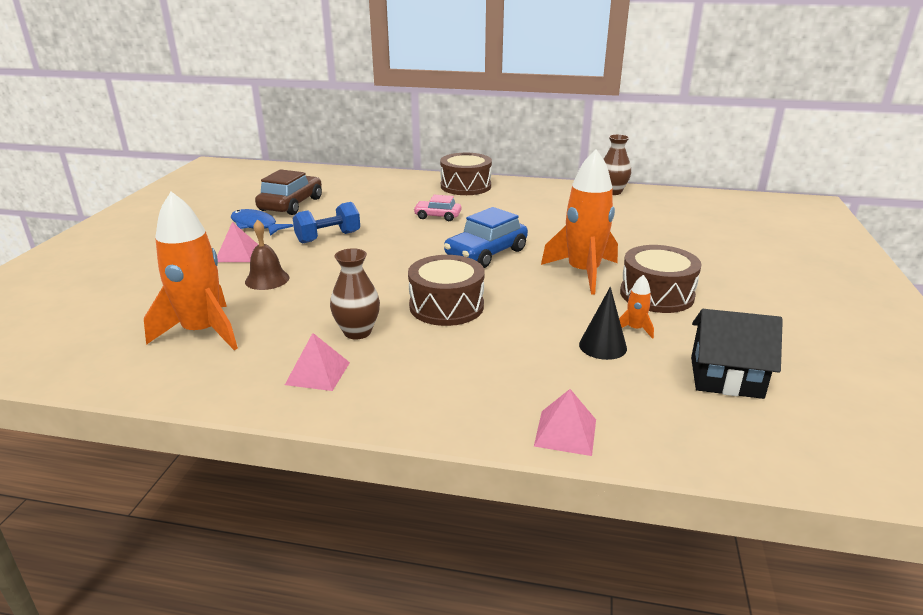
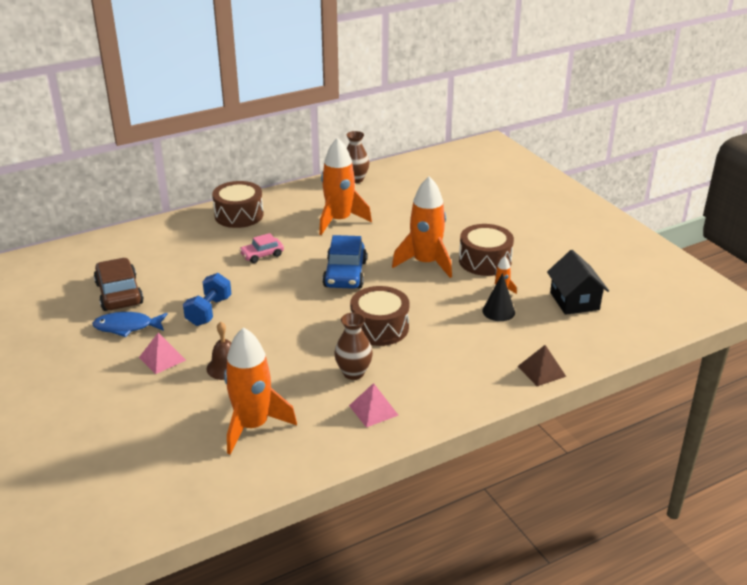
camera: 40 degrees left, 5 degrees up
(547, 214) = (339, 220): none -> orange rocket
(565, 432) = (541, 371): pink pyramid -> brown pyramid
(726, 377) = (574, 301): black house -> black house turned 75 degrees counterclockwise

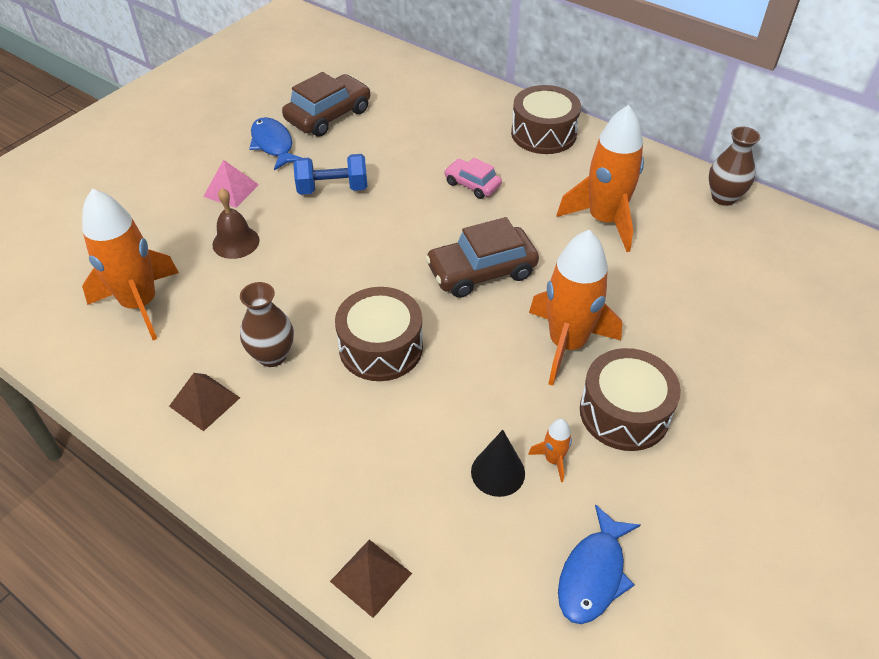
camera: 65 degrees right, 15 degrees up
(345, 274) = (481, 271): blue car -> brown car
(373, 410) = (204, 402): pink pyramid -> brown pyramid
(574, 301) = (593, 574): black house -> blue fish

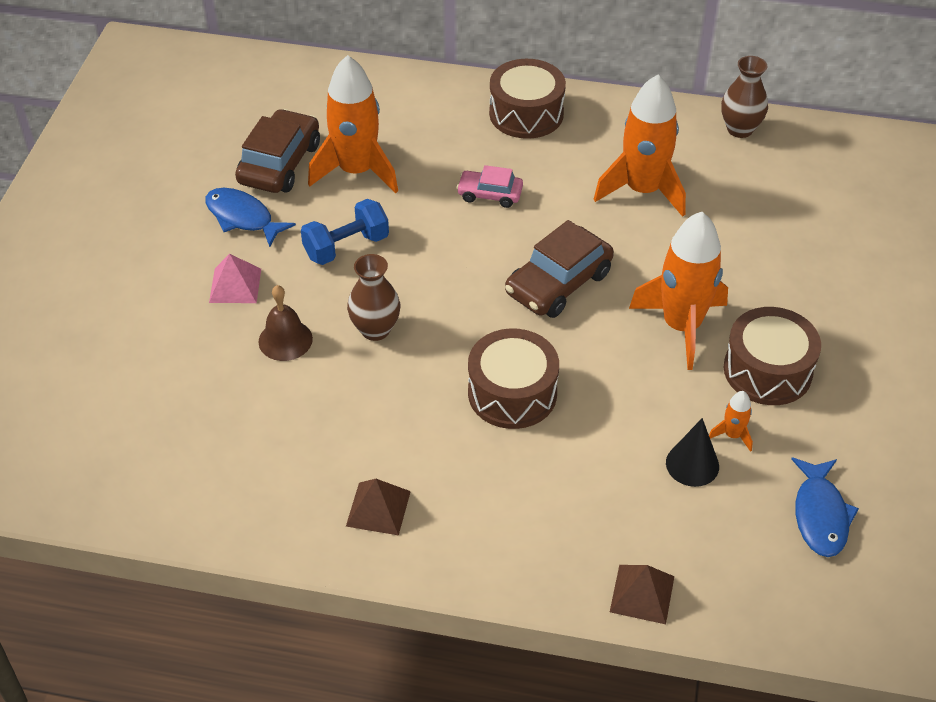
camera: 25 degrees left, 0 degrees up
(140, 304) = (233, 440): orange rocket -> orange rocket (356, 171)
(272, 356) = (412, 440): brown vase -> brown vase (375, 329)

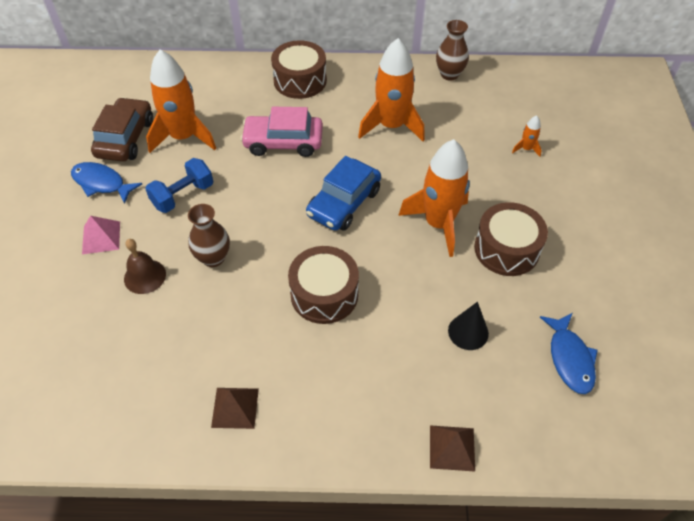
camera: 10 degrees left, 5 degrees up
(490, 194) = (283, 142): pink car -> pink car, size x1.71
(558, 283) = (344, 203): brown car -> blue car
(732, 435) = (492, 304): orange rocket -> orange rocket (526, 149)

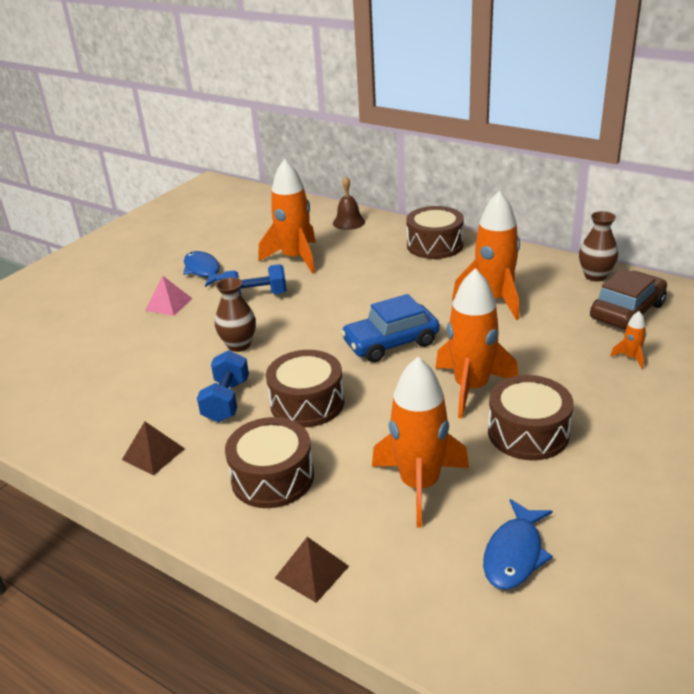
camera: 35 degrees right, 20 degrees down
(125, 138) = (249, 247): brown car -> brown car (627, 311)
(145, 276) = (175, 339): brown bell -> brown bell (348, 222)
(253, 323) = (226, 401): none -> blue dumbbell
(283, 142) = (377, 284): pink car -> none
(355, 380) = (272, 477): none -> brown drum
(468, 332) = (419, 485): black cone -> orange rocket

